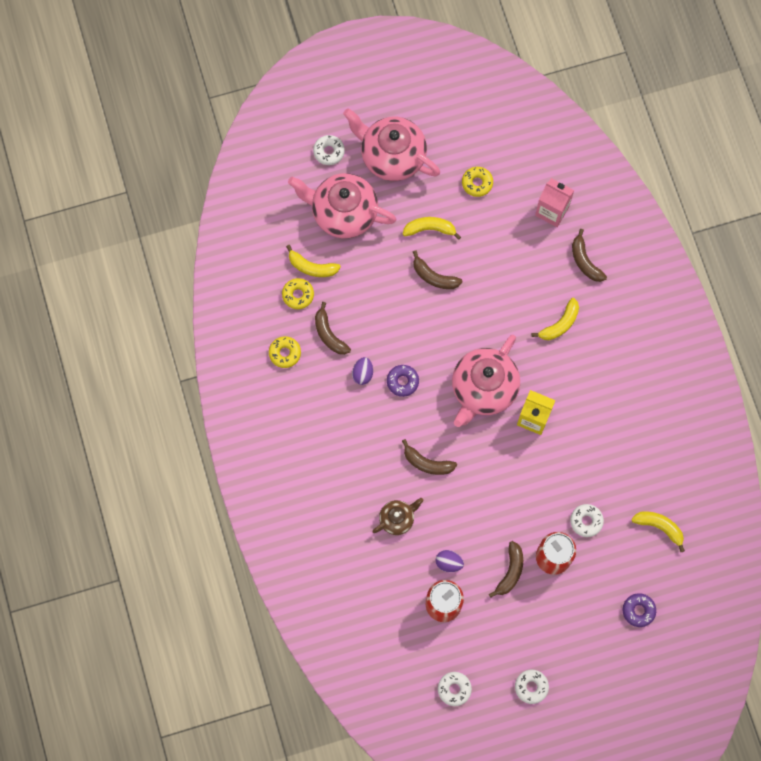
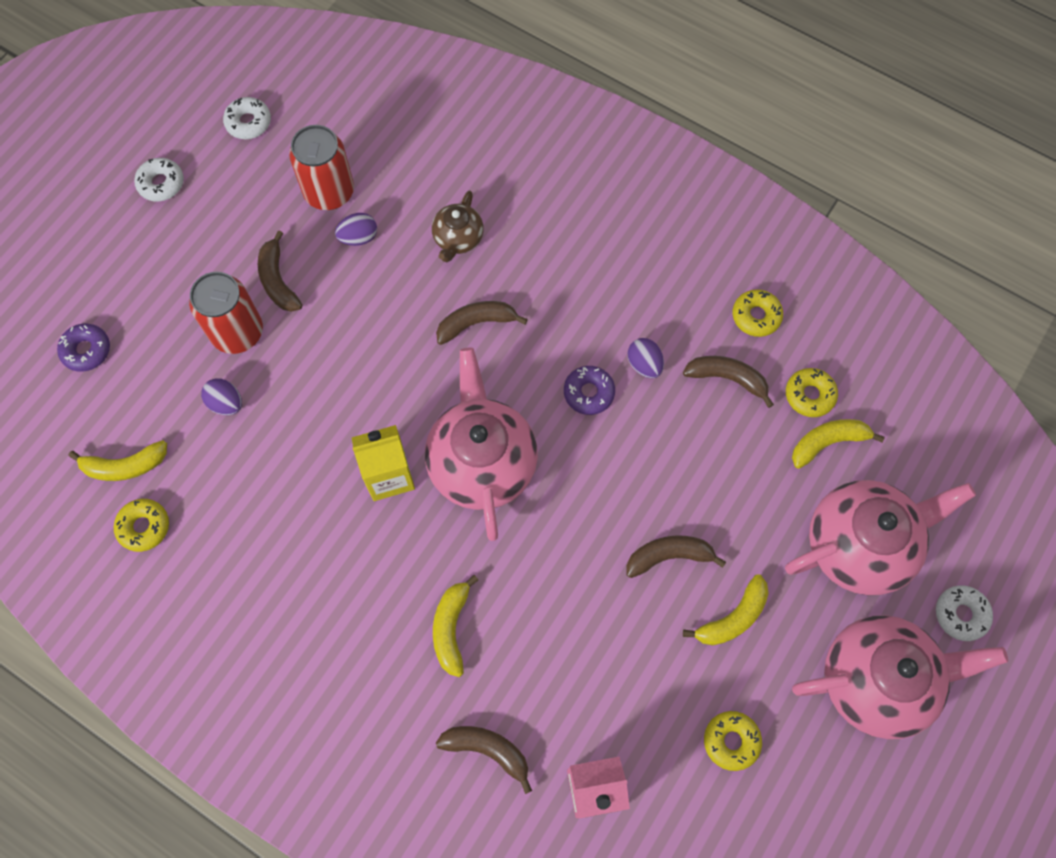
camera: 140 degrees right, 5 degrees down
(586, 521) = (226, 403): white donut -> purple egg
(670, 487) = (144, 527): none -> yellow donut

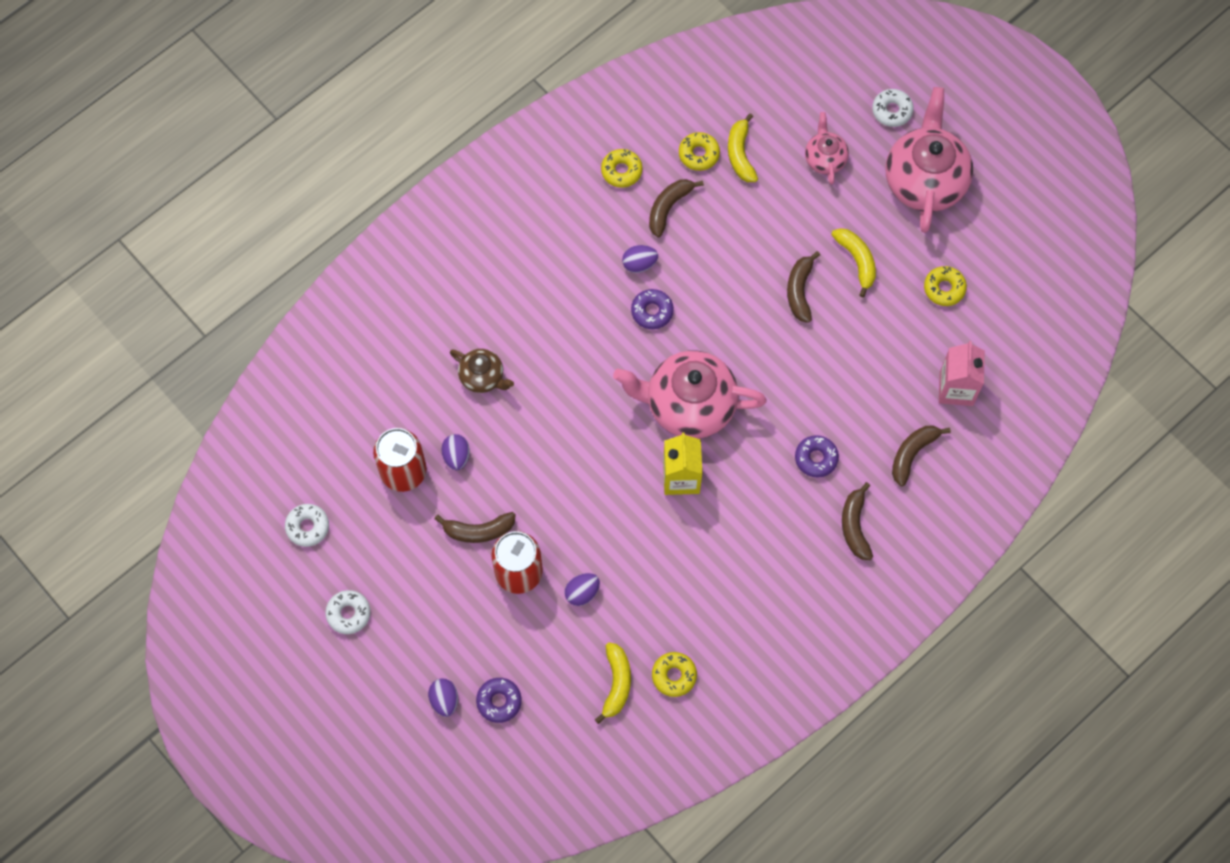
camera: 75 degrees left, 0 degrees up
(80, 297) = (444, 700): none -> purple egg
(451, 628) = (816, 458): yellow banana -> purple donut
(476, 323) = (566, 381): brown banana -> brown banana (855, 526)
(860, 545) = (825, 159): pink teapot -> pink teapot, size x0.51

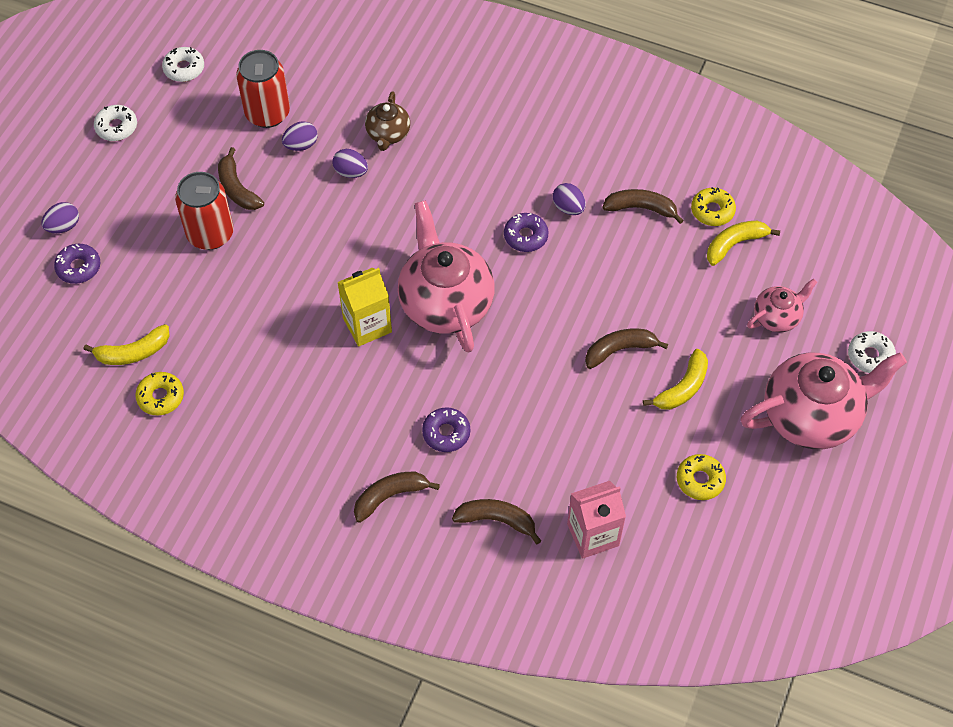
camera: 65 degrees right, 10 degrees down
(582, 593) = (212, 290): purple egg -> purple egg (351, 172)
(621, 171) = (655, 157): yellow donut -> none

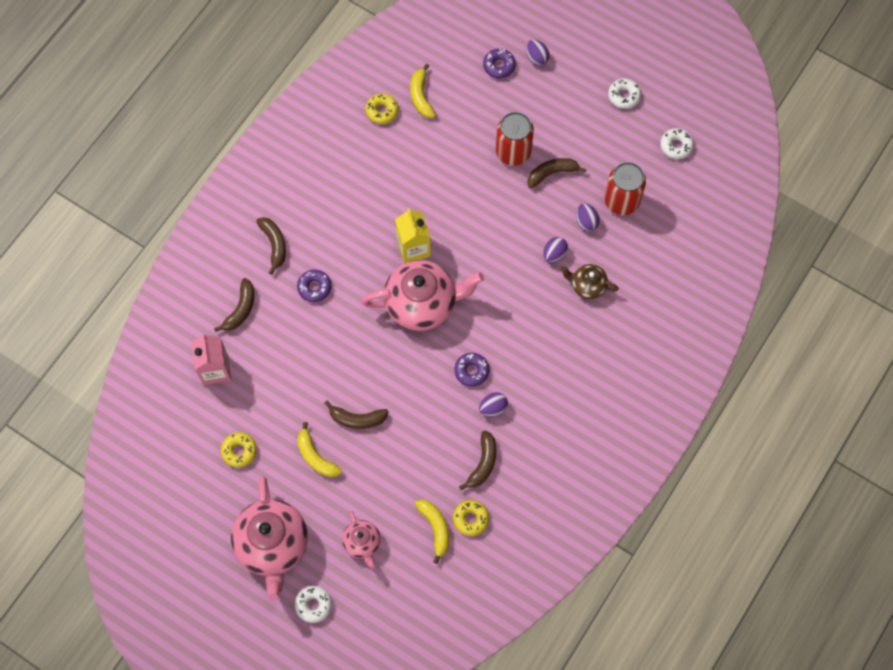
camera: 100 degrees right, 10 degrees up
(619, 350) = (357, 419): brown banana -> brown banana turned 105 degrees clockwise

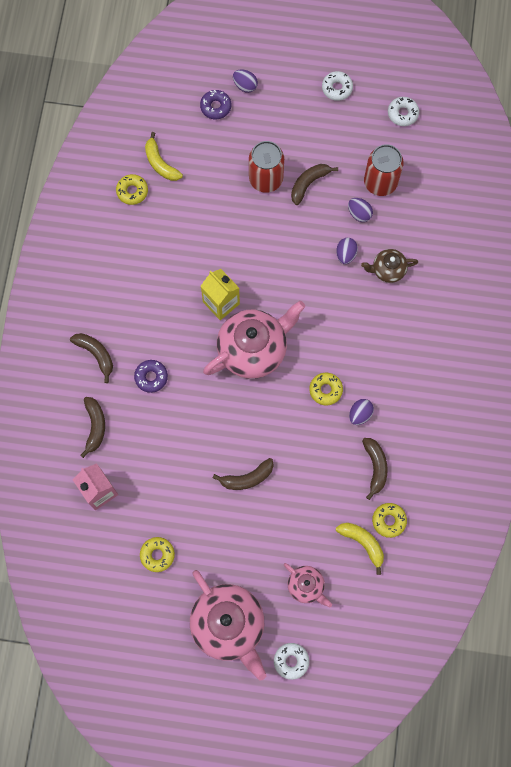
camera: 25 degrees left, 5 degrees up
(316, 457) = (228, 528): yellow banana -> none
(471, 371) = (325, 390): purple donut -> yellow donut

